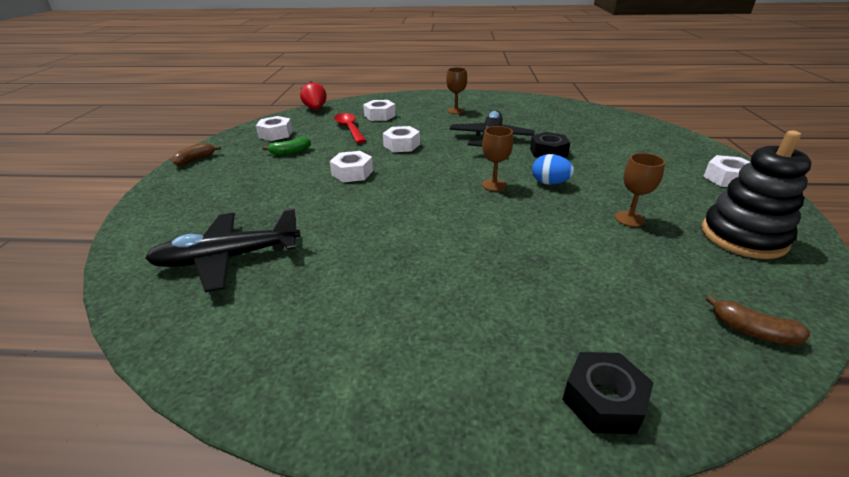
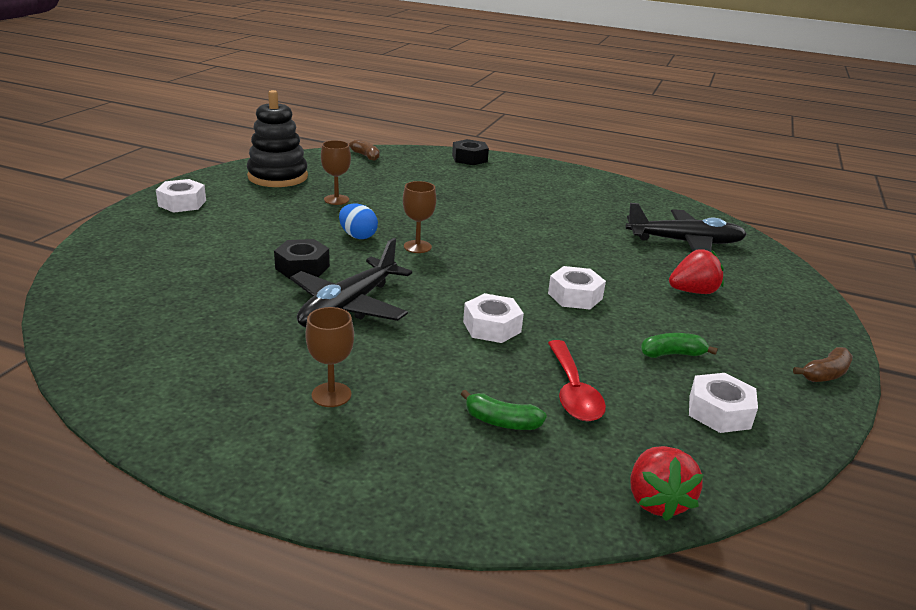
camera: 165 degrees left, 5 degrees down
(253, 196) = (693, 291): none -> red strawberry
(380, 116) = (501, 422): white nut -> green banana

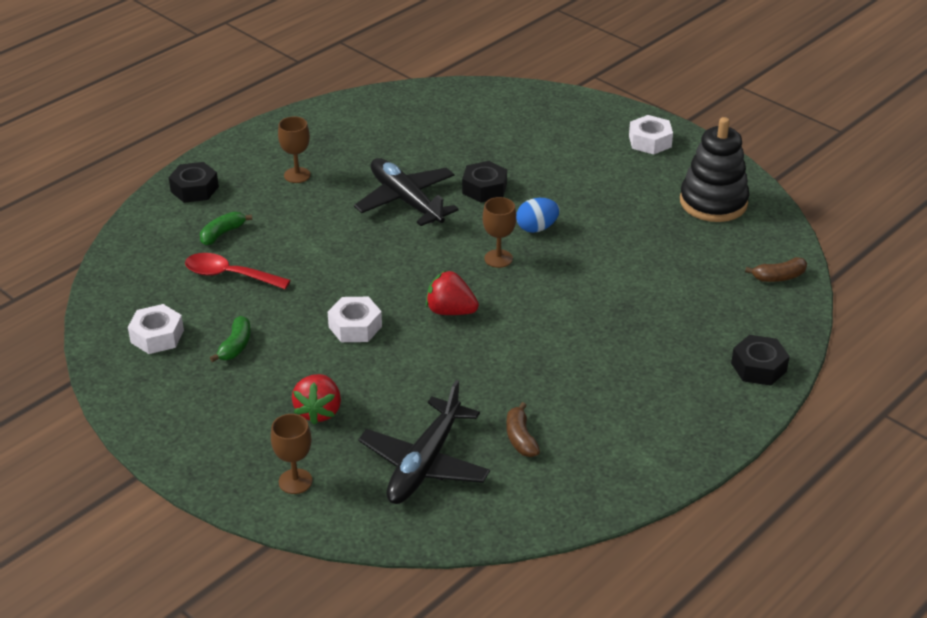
camera: 115 degrees right, 10 degrees up
(336, 200) = (634, 230): brown goblet -> brown goblet (295, 481)
(416, 485) = (194, 189): none -> black nut
(492, 327) = (334, 263): white nut -> none
(657, 500) = (112, 270): red strawberry -> red strawberry (450, 311)
(825, 374) = (149, 424): brown banana -> brown banana (520, 438)

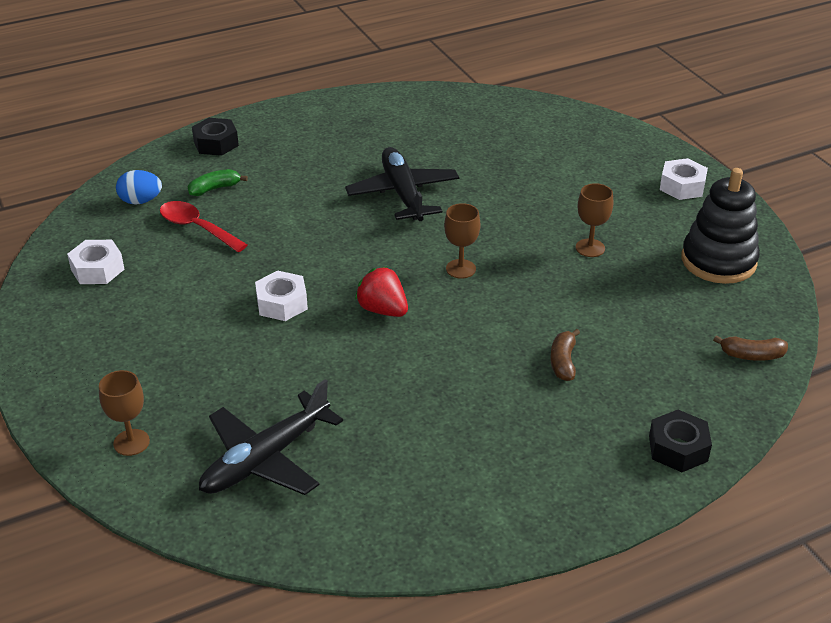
camera: 20 degrees right, 0 degrees up
(236, 346) = (160, 295): green banana -> none
(297, 175) = (315, 149): brown goblet -> brown goblet (590, 248)
(319, 411) = (196, 378): red strawberry -> none
(484, 188) = (486, 198): black nut -> none
(520, 438) = (377, 458): brown banana -> brown banana (563, 362)
(537, 228) = (517, 247): blue egg -> blue egg (141, 201)

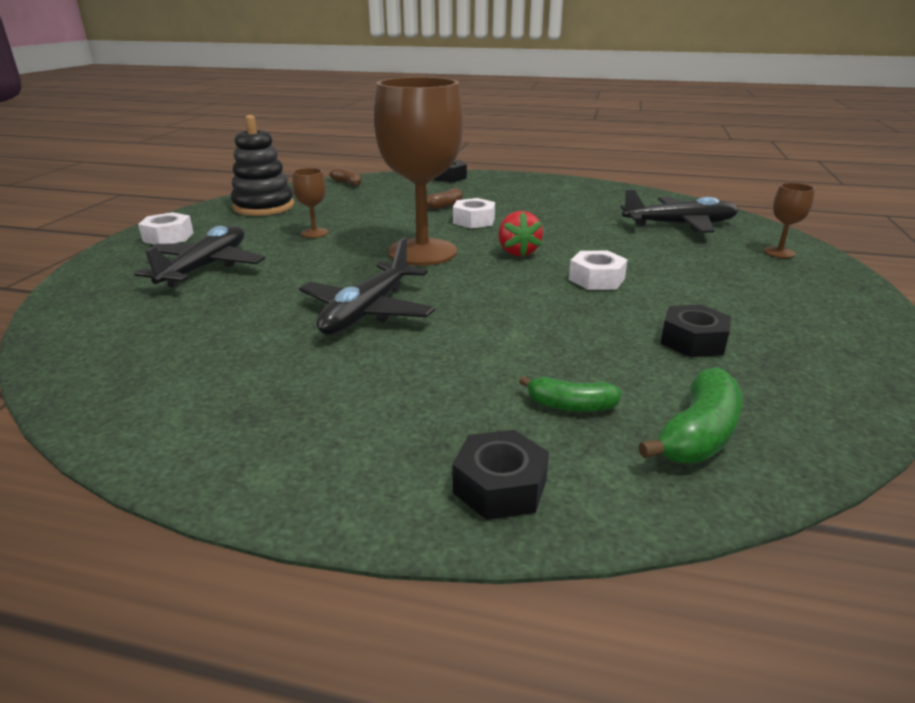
camera: 140 degrees left, 10 degrees down
(97, 269) = (792, 369): white nut -> white nut (474, 221)
(141, 201) = (698, 435): blue egg -> green banana
(170, 266) = (693, 341): none -> black nut
(197, 228) = (634, 366): red spoon -> none
(460, 269) = (422, 252): brown goblet -> brown goblet, size x2.39
(578, 175) = (205, 267): none -> black plane

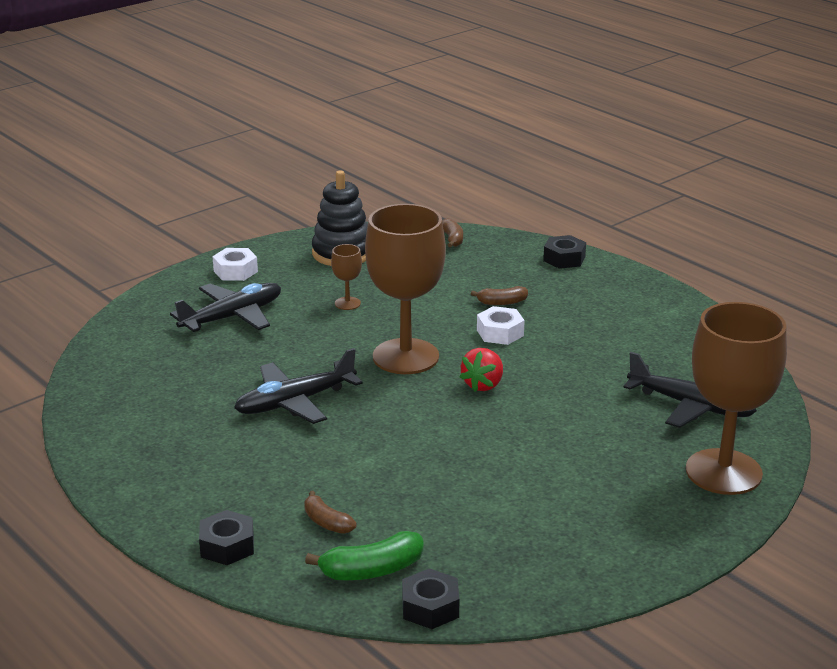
camera: 35 degrees right, 0 degrees up
(570, 406) = (327, 522): green banana -> brown banana
(596, 279) = (503, 437): white nut -> none
(693, 341) = (481, 516): black nut -> black nut (430, 607)
(779, 252) = (723, 472): brown goblet -> brown goblet, size x2.39

